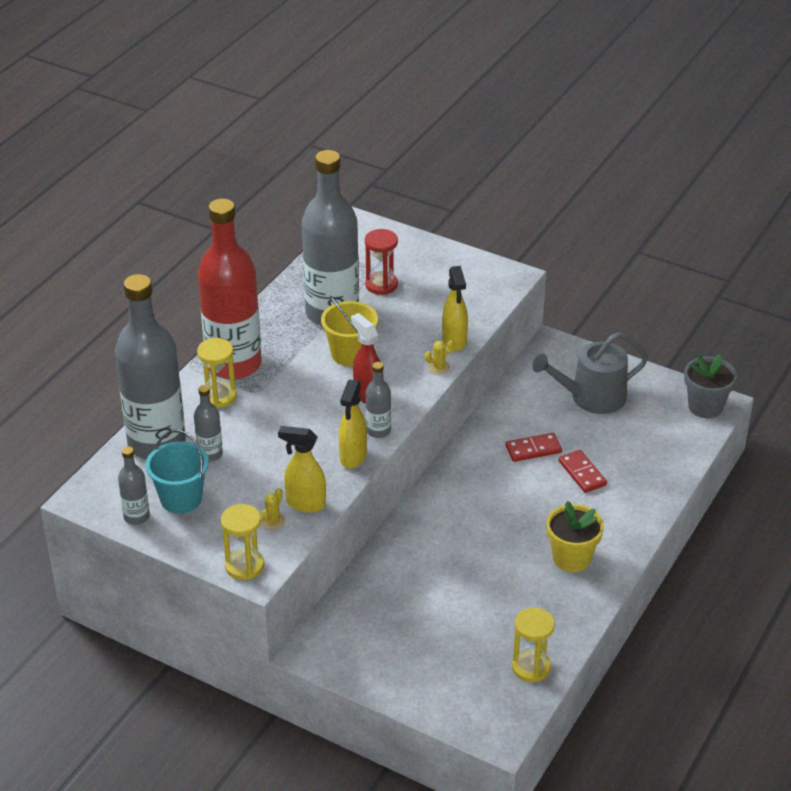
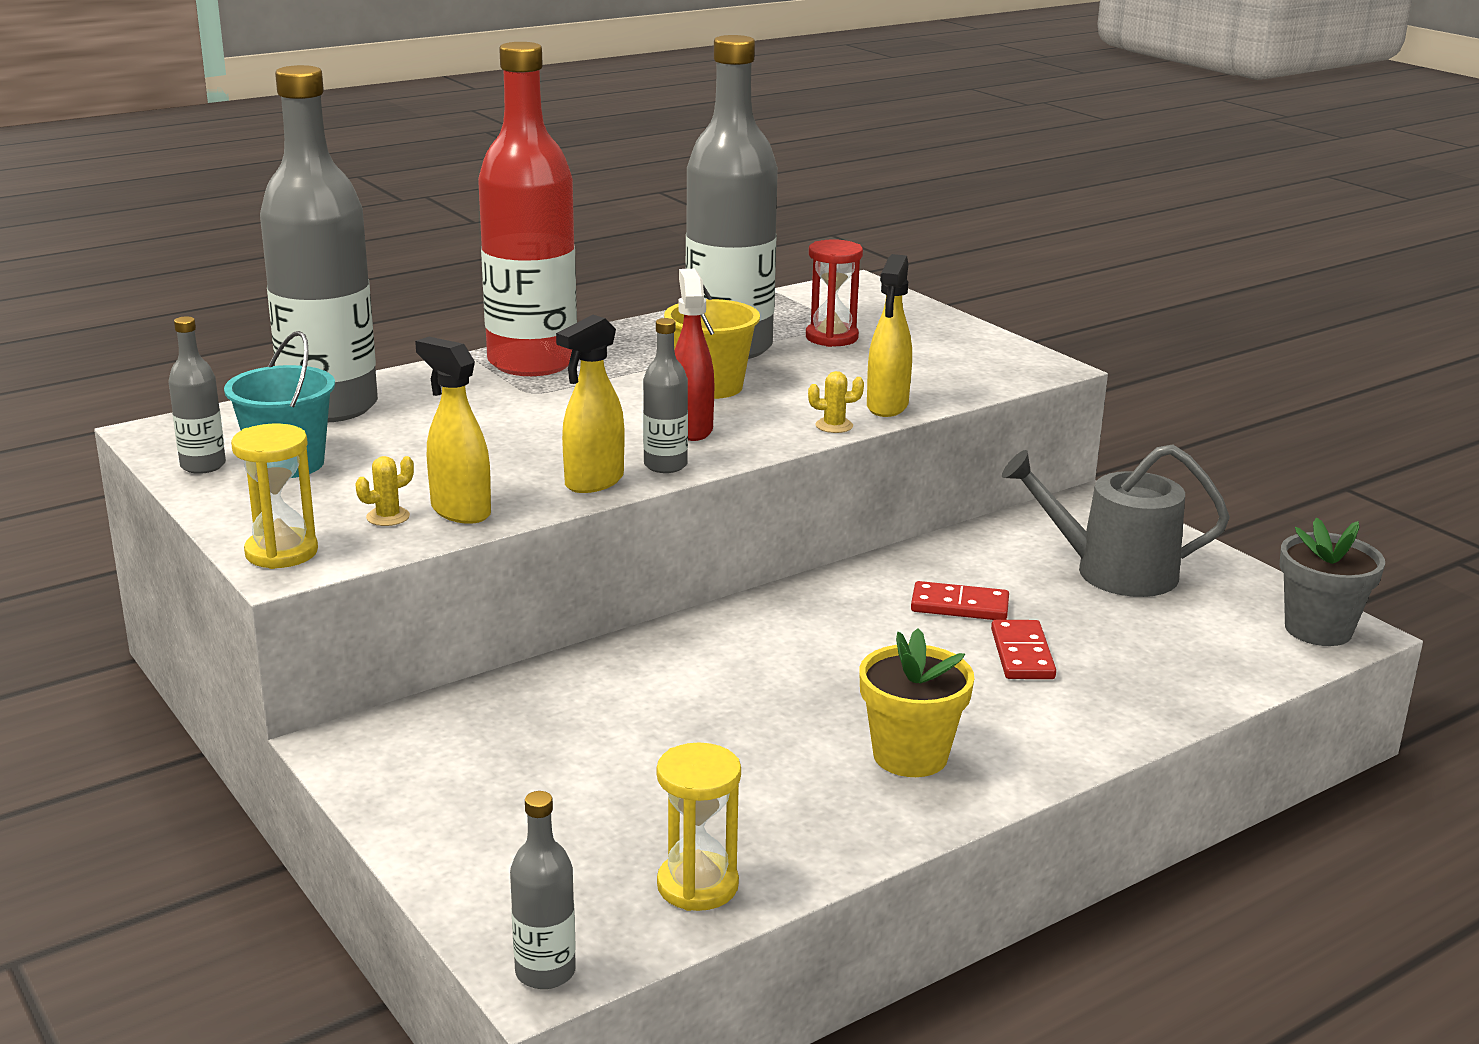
camera: 25 degrees right, 15 degrees down
(210, 454) = (388, 432): grey bottle -> grey bottle (545, 972)
(219, 396) = (473, 385): yellow hourglass -> none

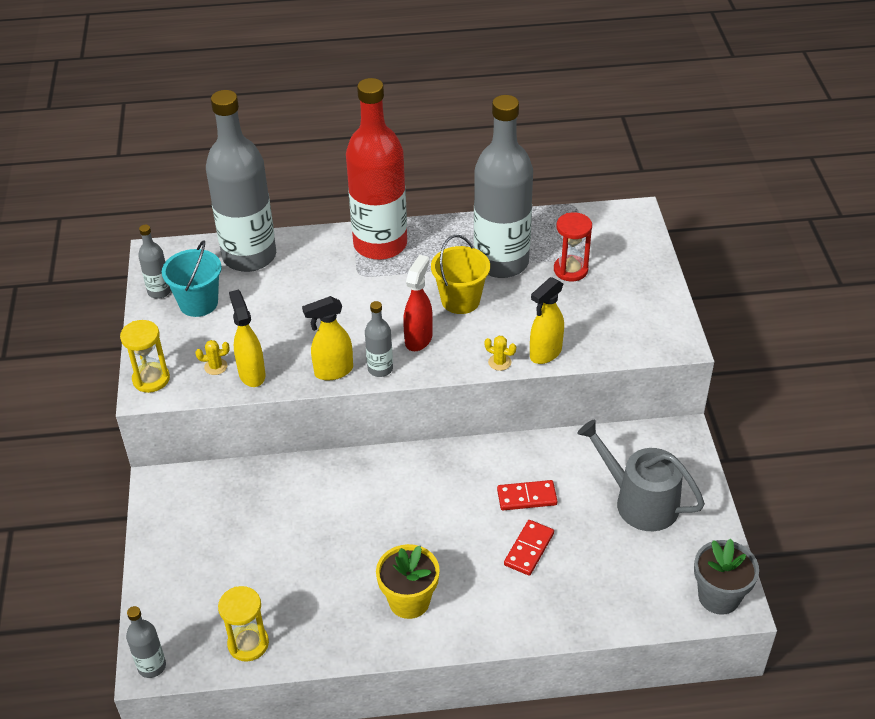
camera: 30 degrees right, 20 degrees up
(959, 606) = (527, 497): red domino -> red domino turned 45 degrees counterclockwise

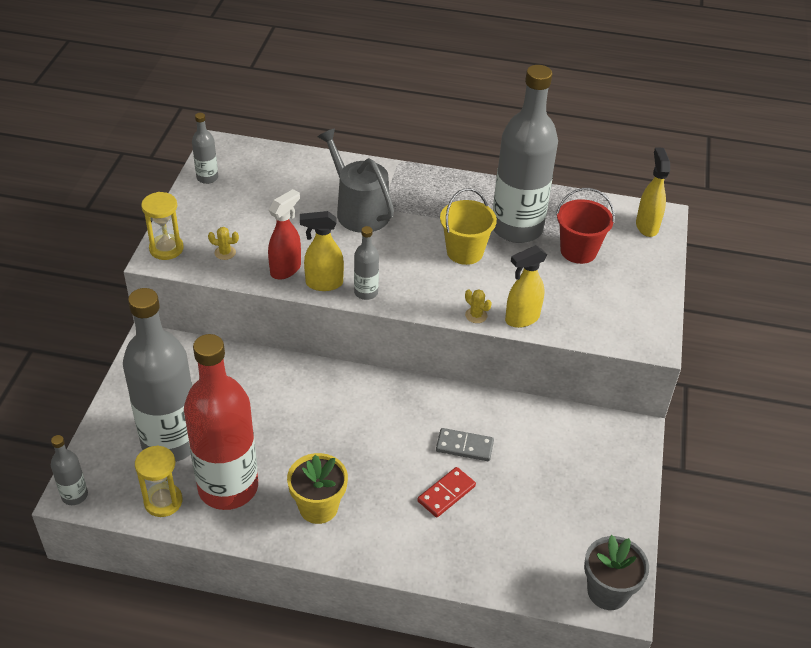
camera: 15 degrees right, 0 degrees up
(198, 303) = (235, 196): turquoise bucket -> none
(249, 256) = (296, 167): grey bottle -> grey bottle (171, 442)
(252, 374) = (252, 267): yellow spray bottle -> yellow spray bottle (646, 226)
(380, 244) = (414, 185): red bottle -> red bottle (228, 487)
(418, 339) = (412, 275): red spray bottle -> red spray bottle (286, 269)
(527, 497) = (464, 446): red domino -> grey domino
(570, 270) = (578, 251): red hourglass -> red bucket
(639, 501) = (568, 481): grey watering can -> grey watering can (358, 210)

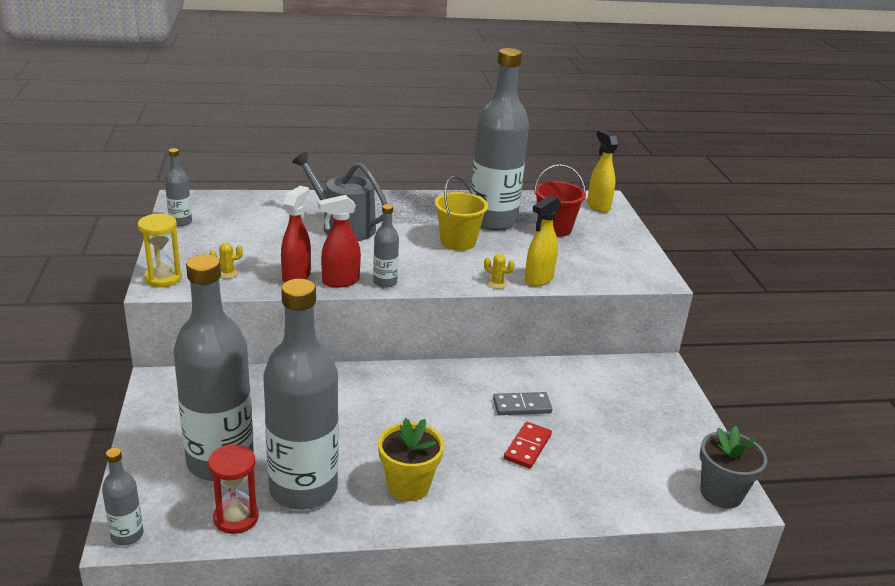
camera: 20 degrees left, 15 degrees down
(163, 501) = (236, 518): yellow hourglass -> red hourglass
(228, 487) = (303, 489): red bottle -> grey bottle
(323, 283) = (340, 281): yellow spray bottle -> red spray bottle

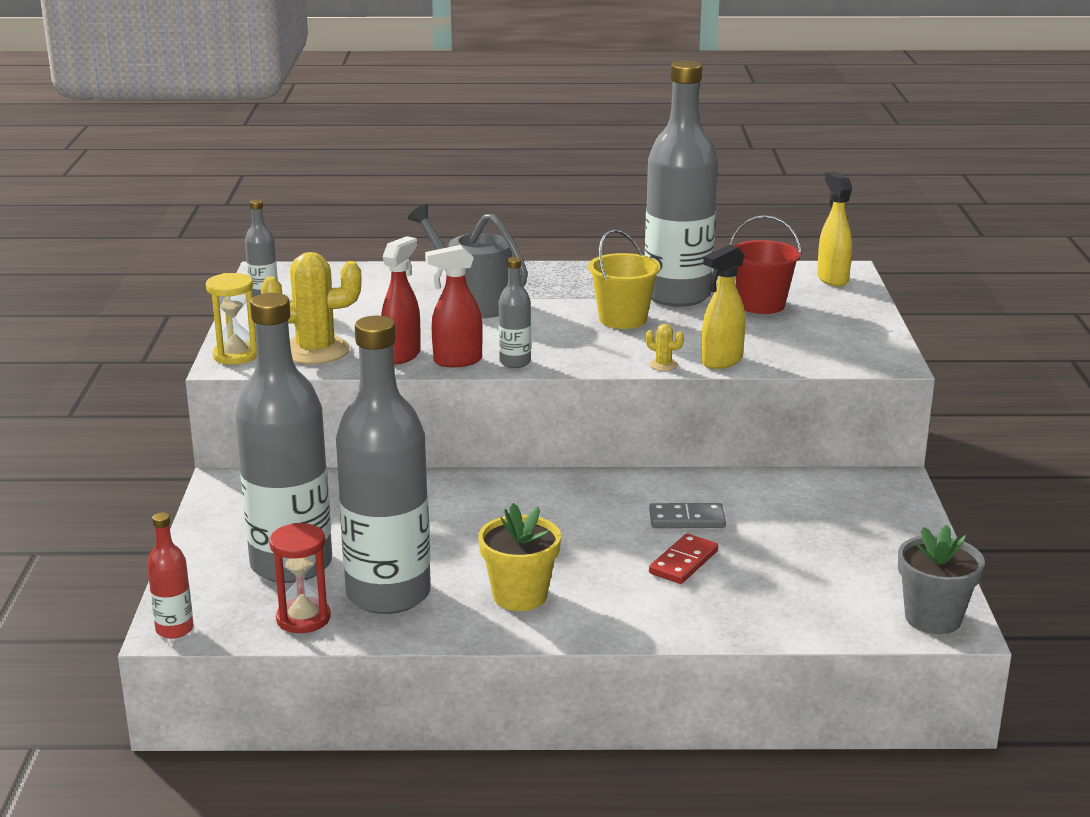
camera: 10 degrees right, 5 degrees down
(127, 535) = (174, 629): grey bottle -> red bottle
(227, 273) = (316, 351): yellow cactus -> yellow cactus, size x2.39

